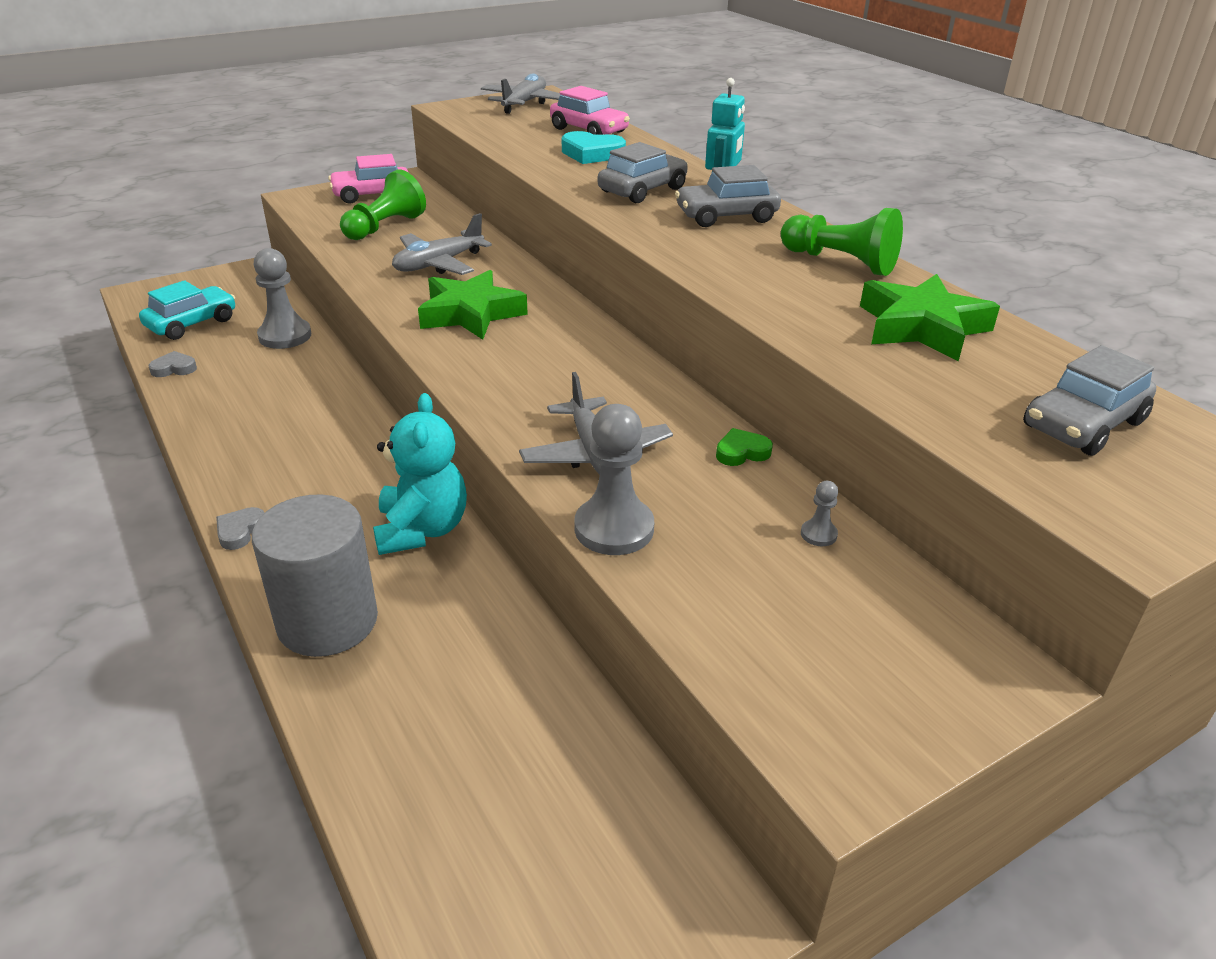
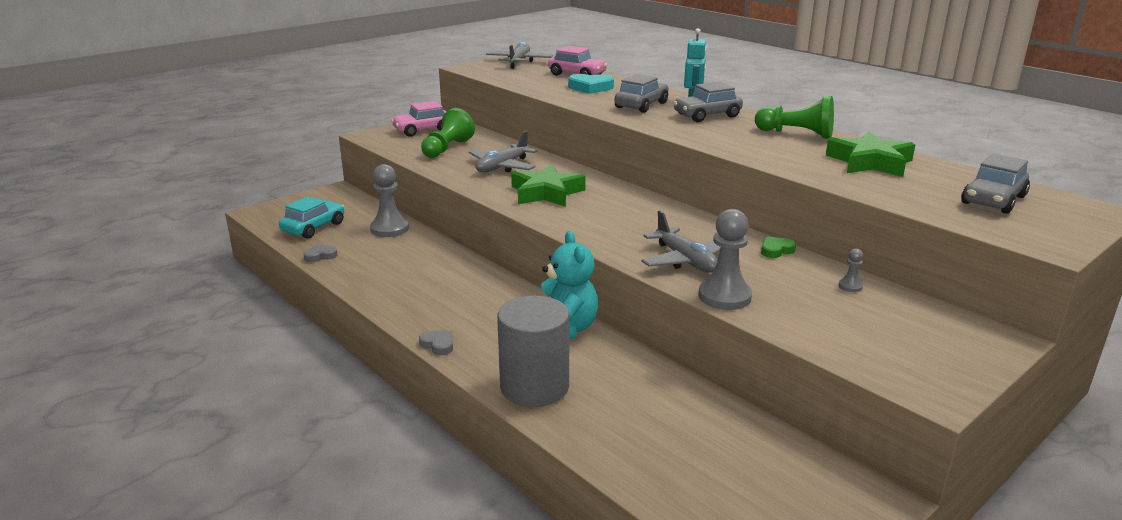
camera: 10 degrees left, 10 degrees down
(240, 531) = (438, 345): grey heart -> grey heart turned 120 degrees clockwise

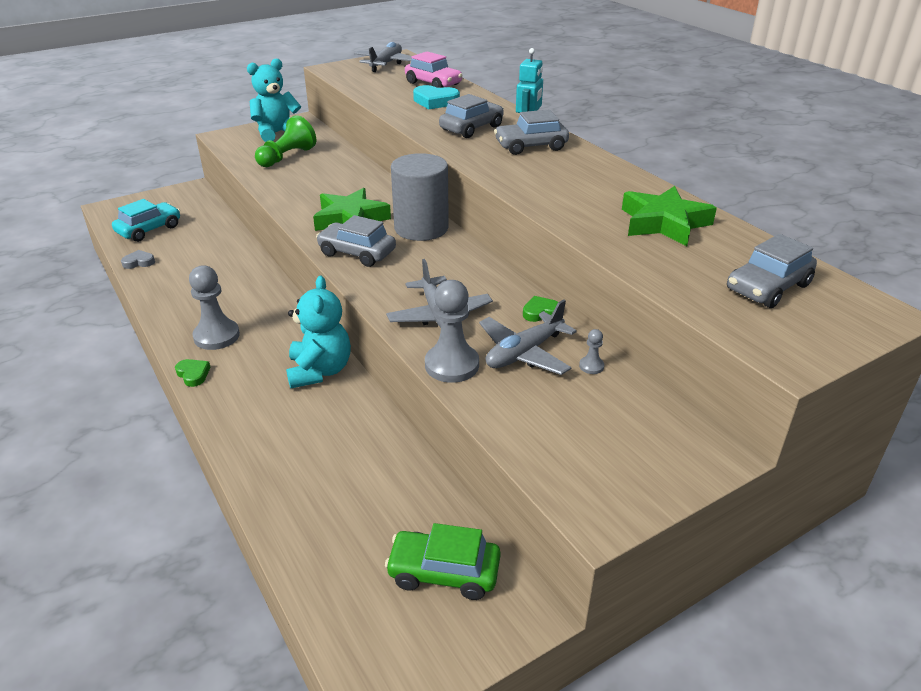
camera: 10 degrees right, 10 degrees up
(389, 229) = (217, 237): grey pawn -> grey pawn (216, 336)
(423, 130) = (277, 133): pink car -> turquoise teddy bear
(438, 345) = (193, 374): grey heart -> green heart
(502, 167) = (326, 183): grey plane -> grey plane (524, 353)
(534, 387) = (257, 433): grey cylinder -> grey cylinder (421, 228)
(572, 219) = (357, 253): none -> grey car
(786, 478) = (444, 572): none -> green car
(797, 134) = (610, 178): green pawn -> none

